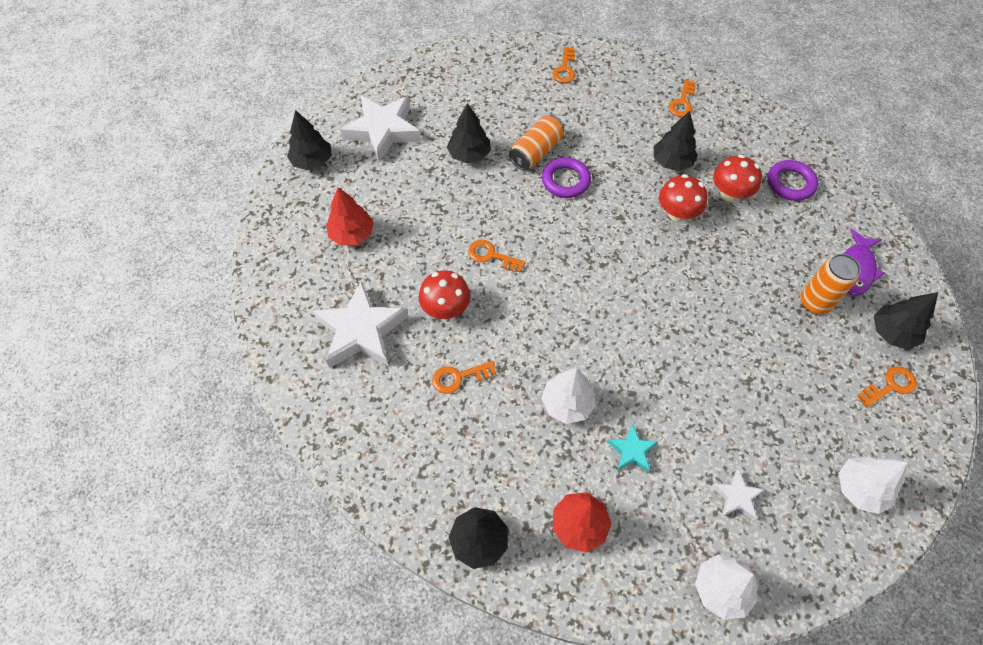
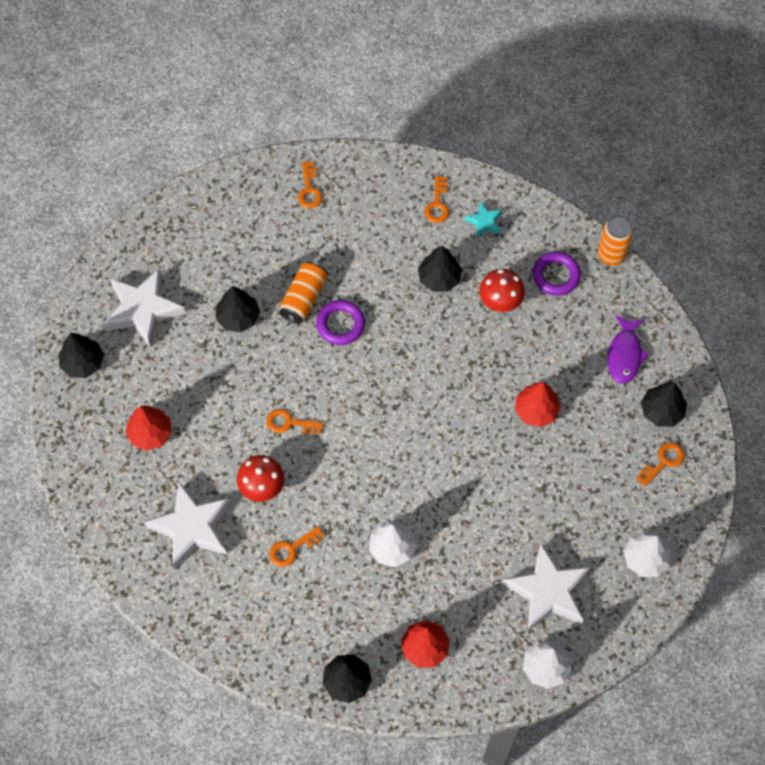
camera: 15 degrees left, 5 degrees up
(632, 451) = (455, 575): turquoise star -> turquoise star (484, 222)
(677, 213) = (454, 335): red mushroom -> none
(736, 497) = (547, 591): white star -> white star, size x2.07
(751, 301) = (536, 410): none -> red tree
(814, 302) = (592, 398): orange can -> orange can (611, 254)

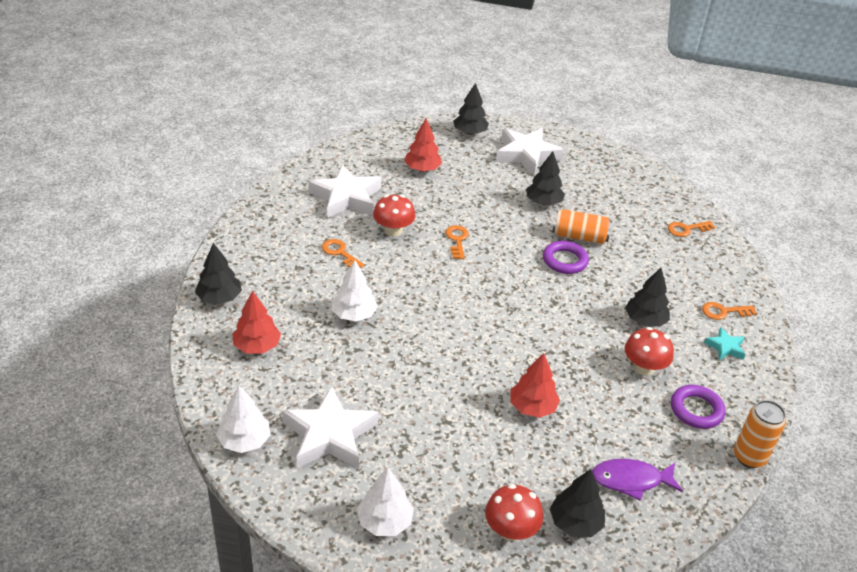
camera: 75 degrees right, 25 degrees down
(663, 462) = (510, 530): orange key -> red mushroom

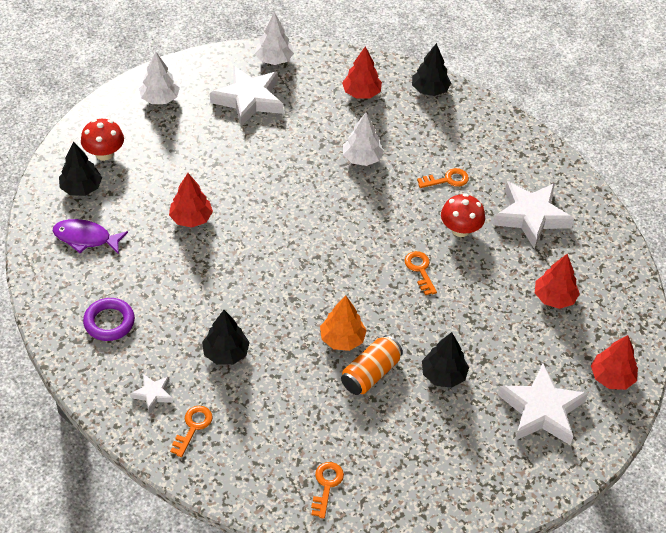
camera: 120 degrees right, 10 degrees up
(457, 240) = (420, 270): orange key -> orange key turned 135 degrees counterclockwise
(469, 132) = (611, 377): black tree -> red tree
(564, 261) = (342, 339): purple ring -> orange tree
(631, 480) = (86, 238): purple fish -> purple fish turned 105 degrees counterclockwise
(643, 367) = (176, 315): red mushroom -> none
(725, 347) = (153, 394): turquoise star -> white star
(749, 457) = (43, 325): orange can -> none

